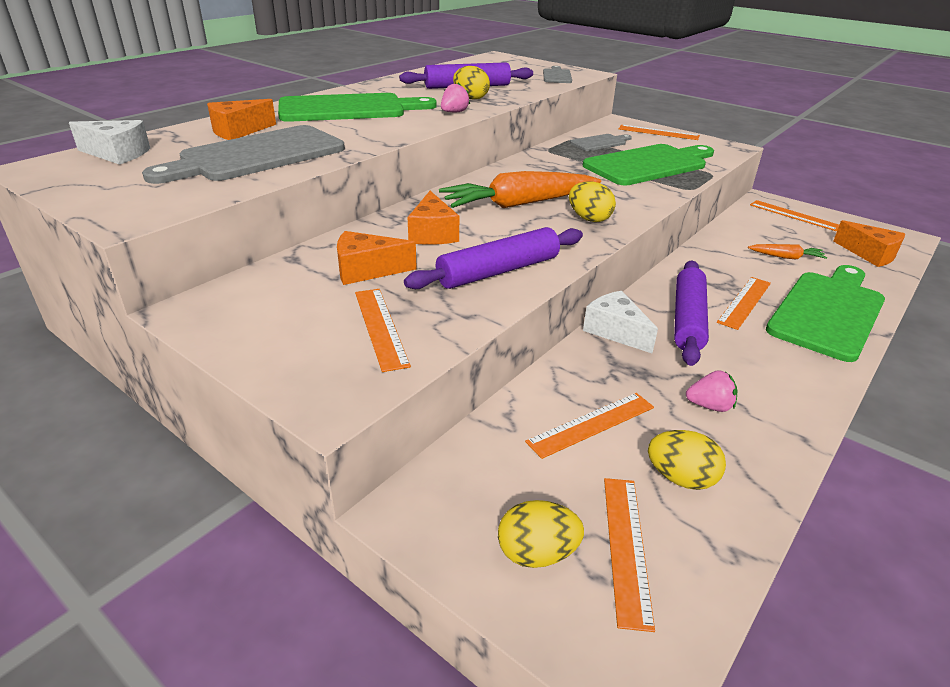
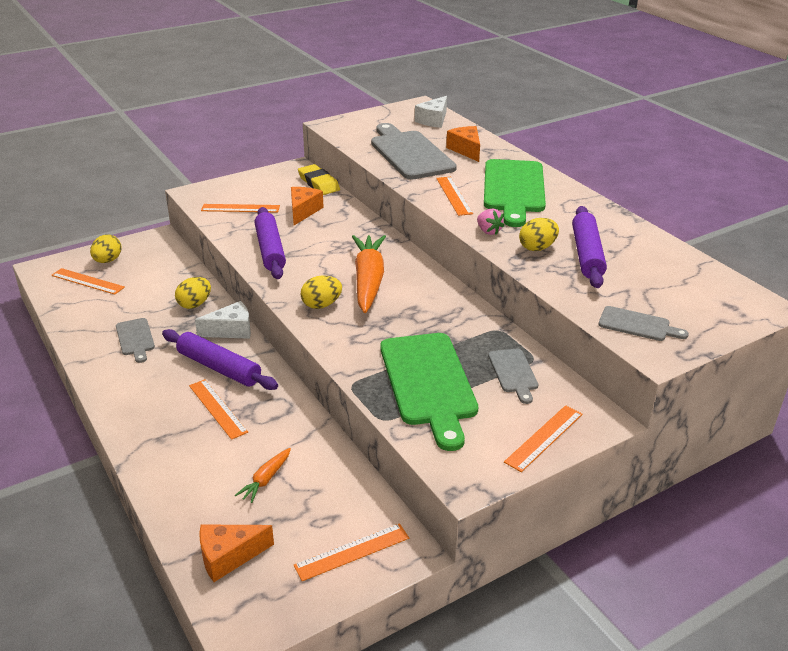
camera: 110 degrees right, 0 degrees up
(257, 277) = (319, 183): none -> yellow eraser
(432, 233) = (339, 238): orange cheese -> none
(591, 424) = (161, 295): orange ruler -> orange ruler (454, 195)
(680, 478) = (103, 308): yellow egg -> yellow egg (195, 304)
(709, 406) = (135, 339): pink strawberry -> grey cutting board
(828, 312) = (169, 450): green cutting board -> none

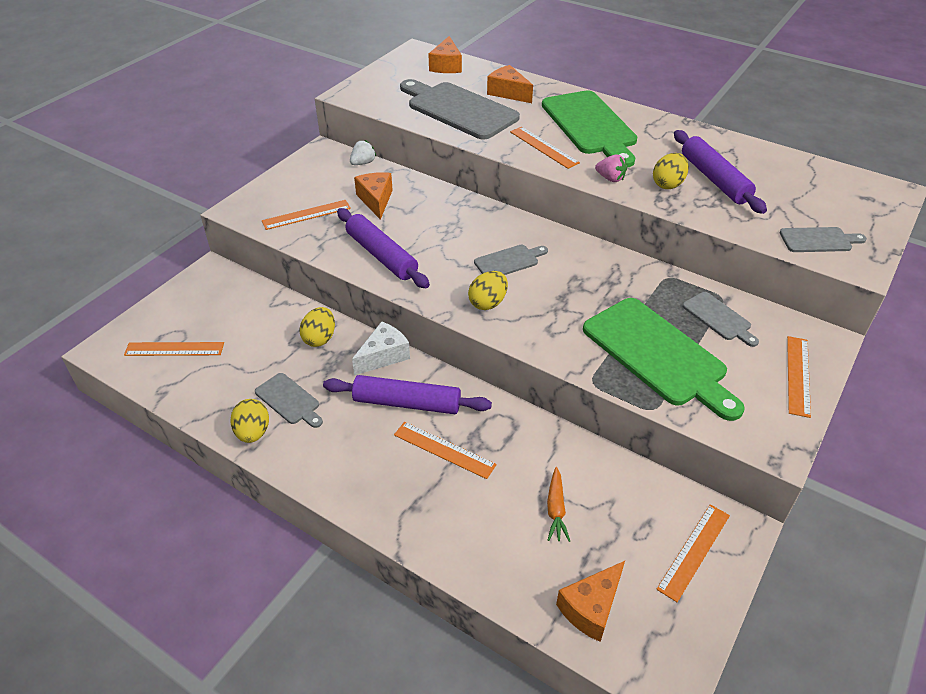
camera: 25 degrees left, 10 degrees up
(108, 261) = (176, 316): yellow egg -> yellow egg (253, 432)
(319, 183) = (363, 163): yellow eraser -> white strawberry
(368, 281) = (509, 261): orange carrot -> grey cutting board
(433, 120) = (446, 66): white cheese -> orange cheese

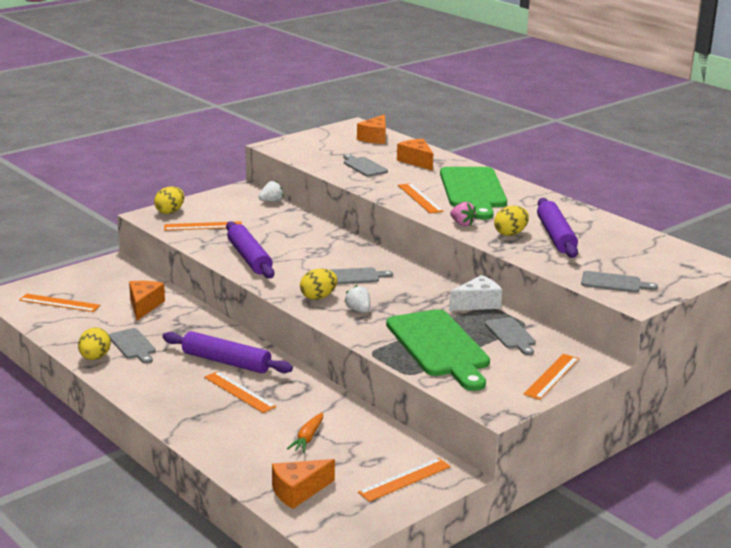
camera: 15 degrees right, 20 degrees down
(320, 338) = (178, 315): yellow egg -> yellow egg (170, 212)
(376, 200) = (267, 225): orange cheese -> orange cheese (144, 306)
(384, 356) = (224, 333): white cheese -> white cheese (478, 304)
(458, 109) = (364, 166): grey cutting board -> grey cutting board, size x0.49
(542, 315) = (358, 310): none -> white strawberry

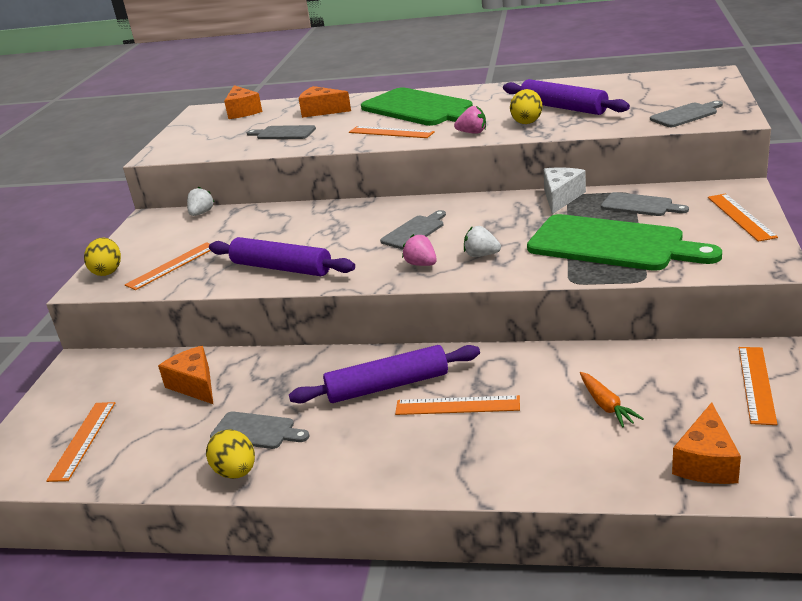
camera: 35 degrees left, 5 degrees up
(59, 303) = (83, 440): orange ruler -> orange ruler turned 60 degrees counterclockwise
(318, 297) = (421, 264): yellow egg -> pink strawberry

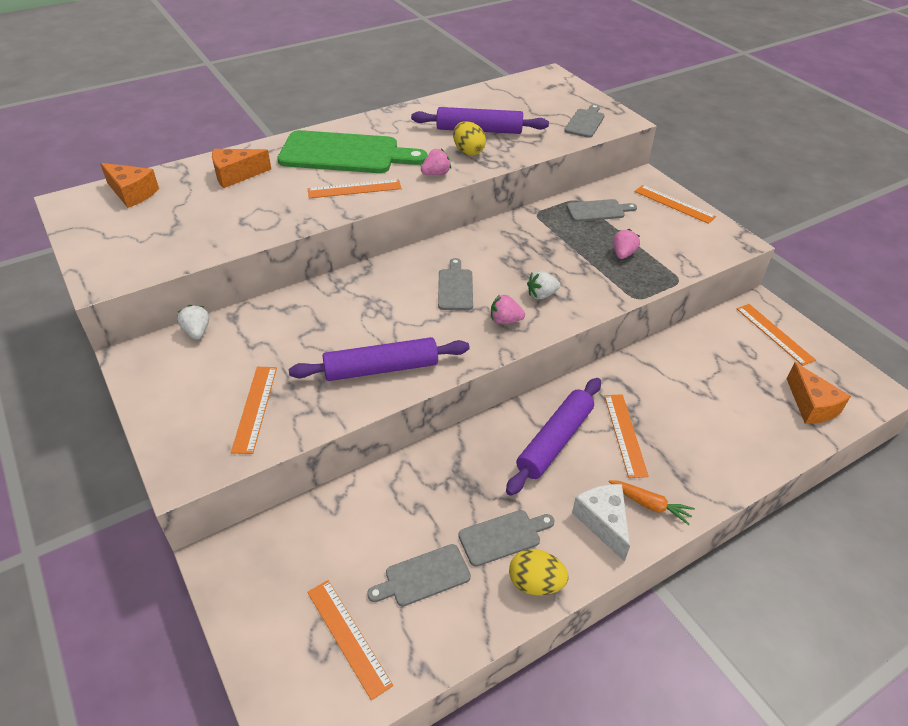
camera: 45 degrees left, 15 degrees up
(107, 271) = (181, 444): yellow egg -> none
(195, 385) = (386, 521): orange cheese -> none
(283, 133) = (232, 214): grey cutting board -> grey cutting board (423, 576)
(457, 405) = (625, 434): orange ruler -> orange ruler turned 60 degrees counterclockwise
(561, 198) = (532, 218): white cheese -> white cheese (603, 522)
(606, 405) = (715, 389): orange carrot -> orange carrot (649, 504)
(612, 244) = (623, 254): green cutting board -> pink strawberry

